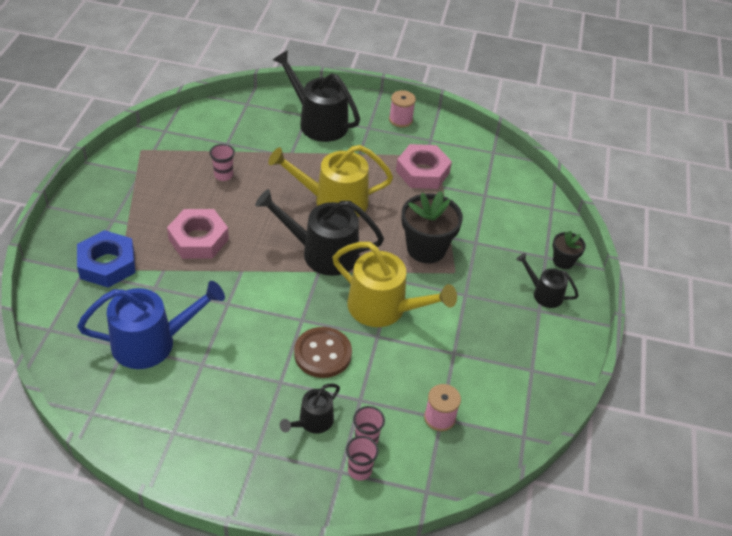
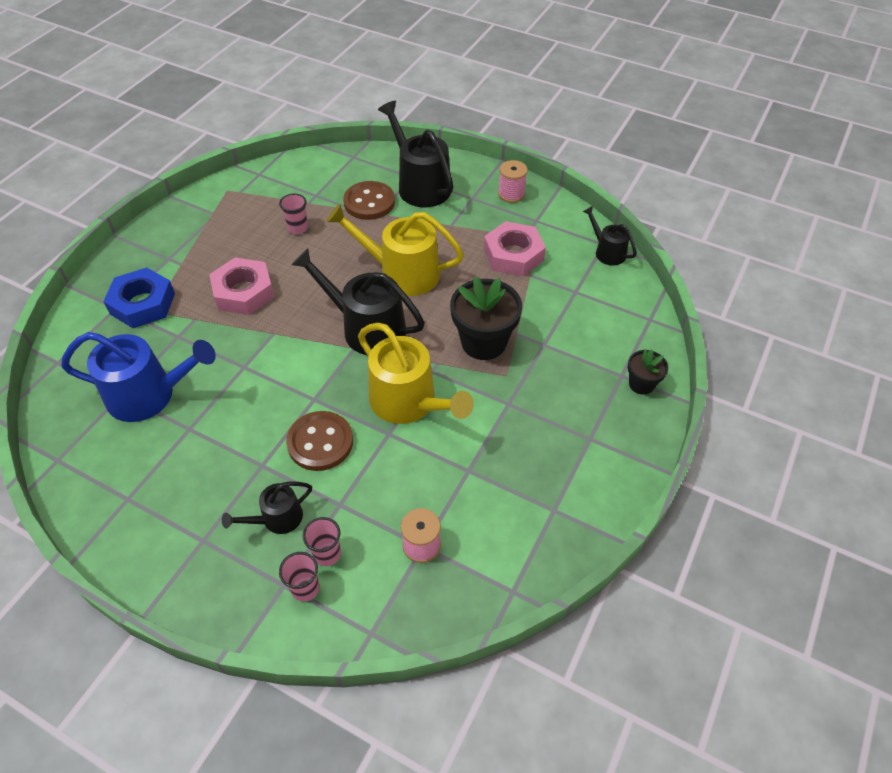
camera: 20 degrees right, 5 degrees up
(279, 143) = (369, 202): none -> brown button
(544, 294) = (603, 419): black watering can -> black watering can (607, 252)

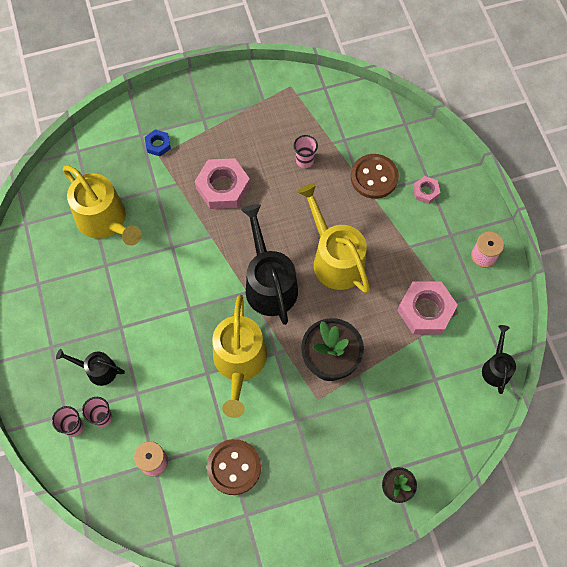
camera: 45 degrees right, 15 degrees up
(143, 303) = (158, 145): blue nut -> blue nut, size x0.51
(149, 395) = (105, 220): blue watering can -> yellow watering can
(320, 442) = (164, 342): brown button -> brown button (234, 467)
(420, 185) = (425, 191): black watering can -> pink nut

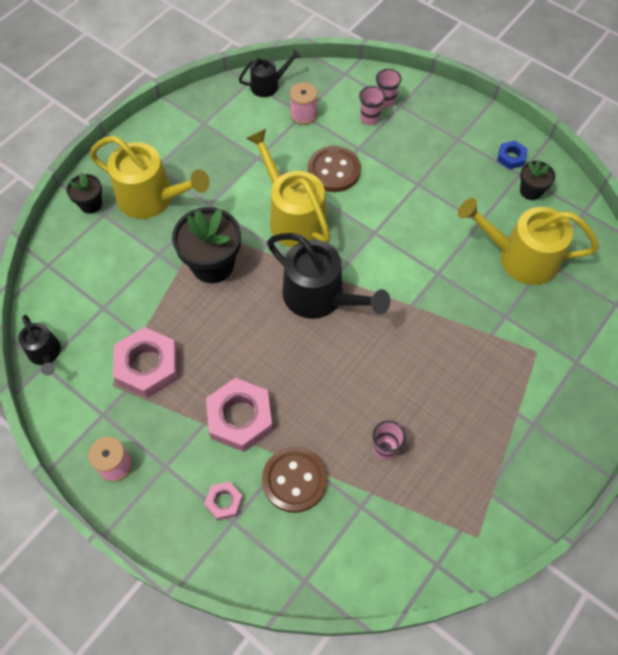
camera: 145 degrees right, 5 degrees down
(45, 264) = (530, 191): none -> black flower pot
(98, 370) = (405, 145): black watering can -> black watering can (268, 85)
(158, 145) = (549, 362): blue nut -> blue nut (511, 157)
(223, 187) = (444, 361): pink nut -> pink nut (240, 418)
(234, 467) = (237, 145): brown button -> brown button (334, 170)
(335, 259) = (273, 360): yellow watering can -> yellow watering can (152, 198)

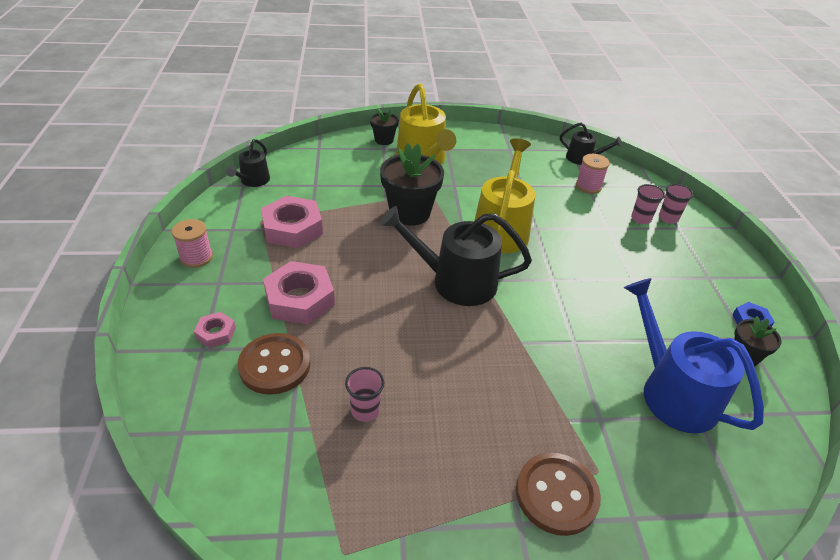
camera: 45 degrees right, 20 degrees down
(320, 296) = (456, 281): black watering can -> black watering can turned 105 degrees clockwise
(334, 170) = (570, 226): brown button -> brown button (556, 494)
(521, 257) = (672, 392): yellow watering can -> blue watering can

